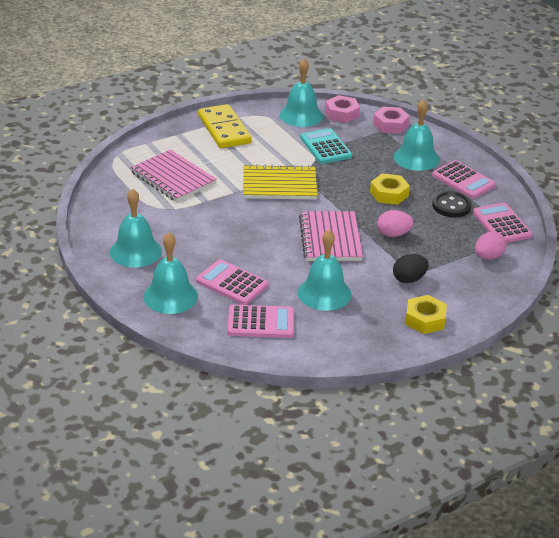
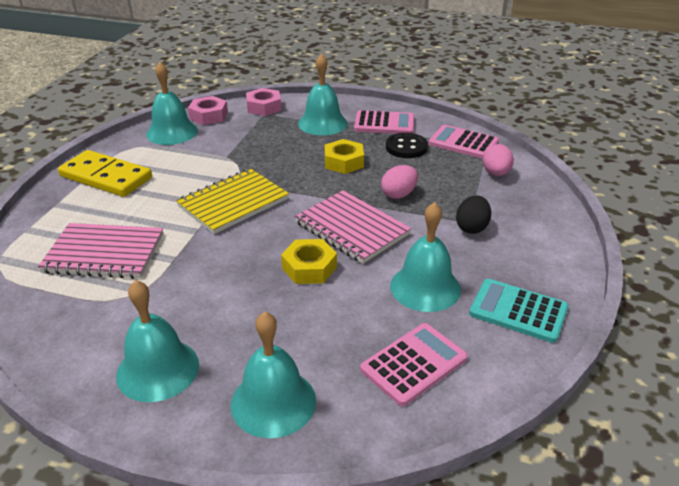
camera: 40 degrees left, 0 degrees up
(232, 283) = (322, 337): pink calculator -> none
(325, 147) = (232, 149): turquoise calculator -> turquoise calculator (518, 311)
(425, 319) = (541, 257): yellow nut -> yellow nut (309, 268)

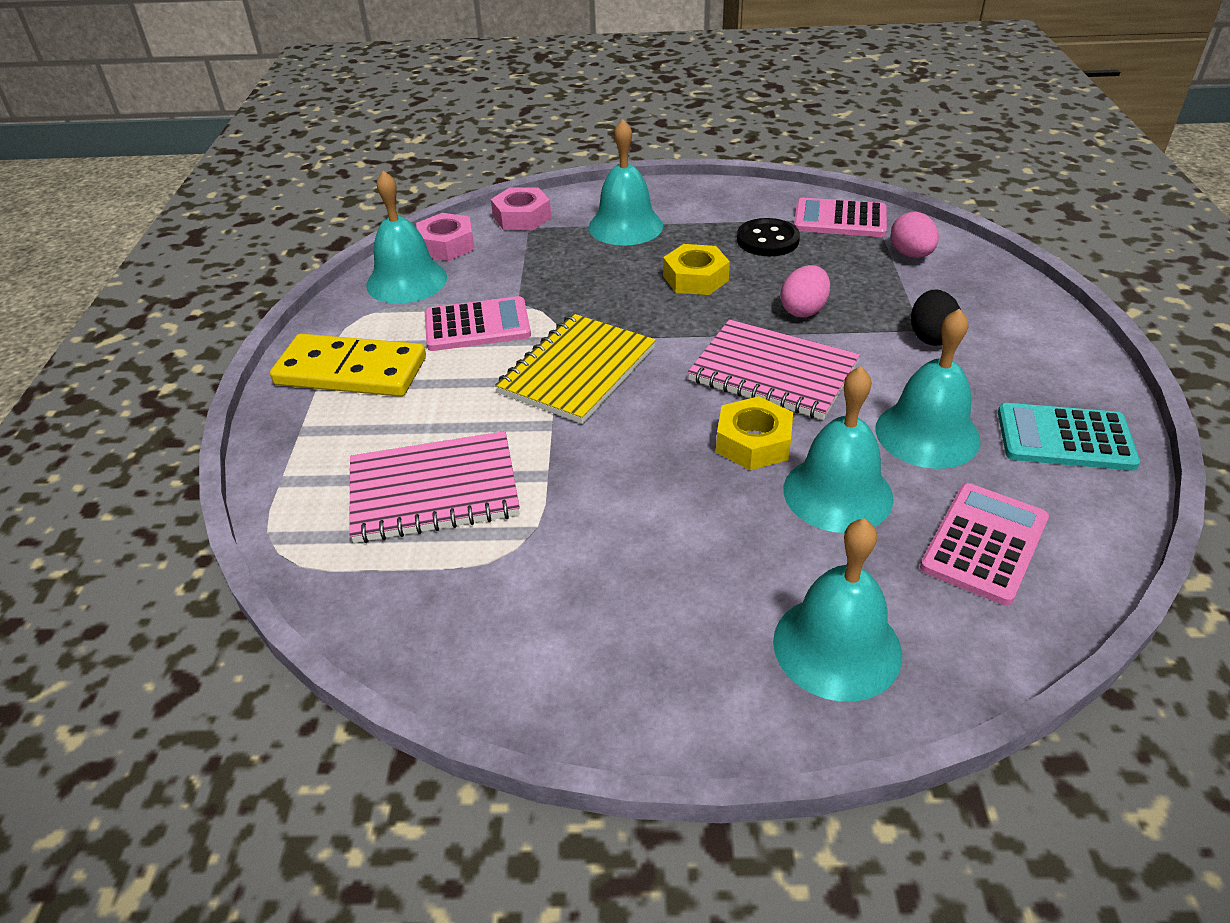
camera: 15 degrees left, 5 degrees up
(158, 369) = (641, 645): turquoise bell -> turquoise bell (837, 493)
(384, 123) = (713, 211): pink calculator -> pink calculator (477, 325)

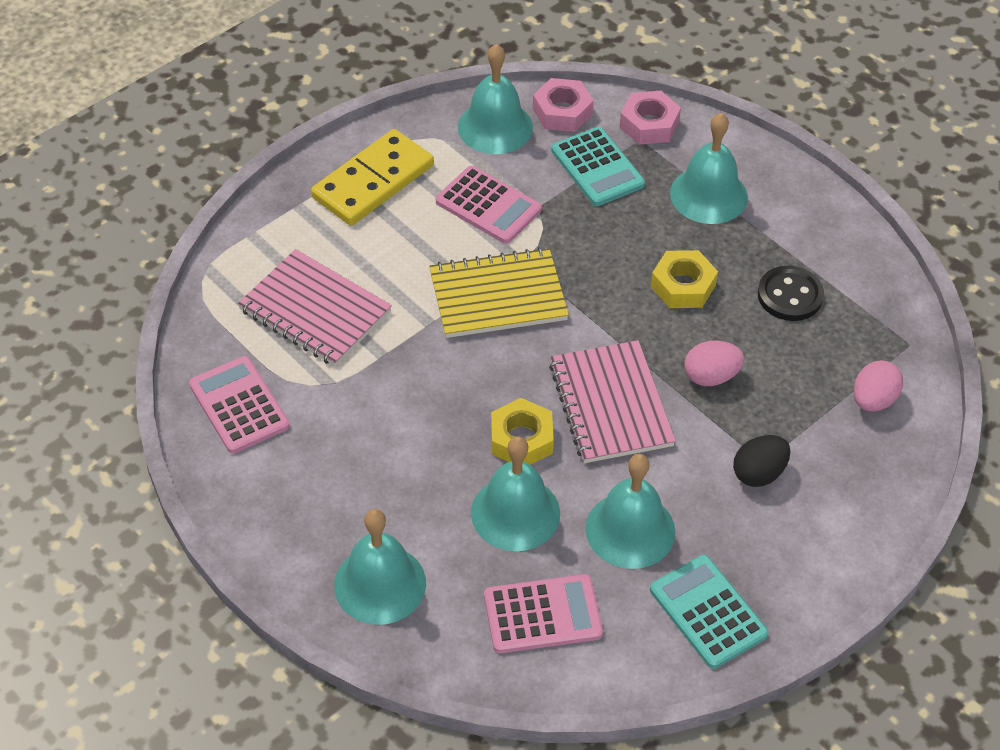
camera: 45 degrees right, 10 degrees up
(351, 371) = (373, 181): yellow domino -> yellow domino turned 75 degrees clockwise
(524, 257) = (597, 167): none -> turquoise calculator
(840, 219) = (879, 323): pink calculator -> pink calculator (239, 405)

